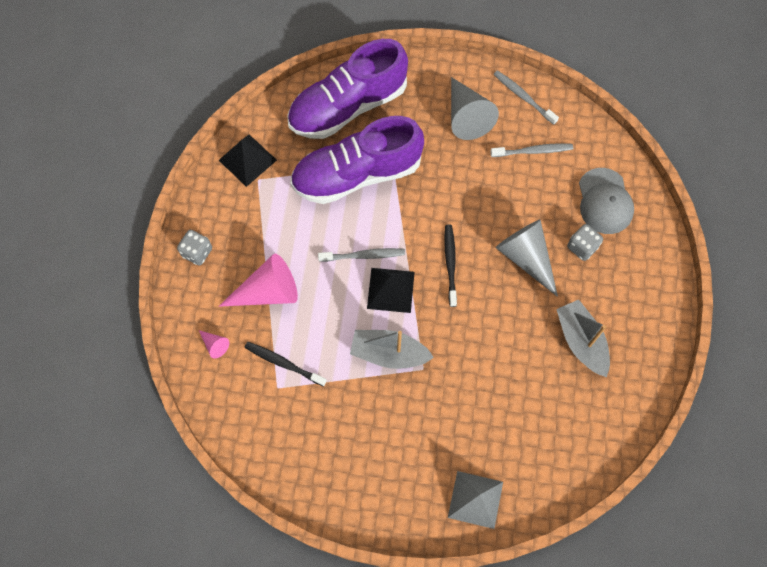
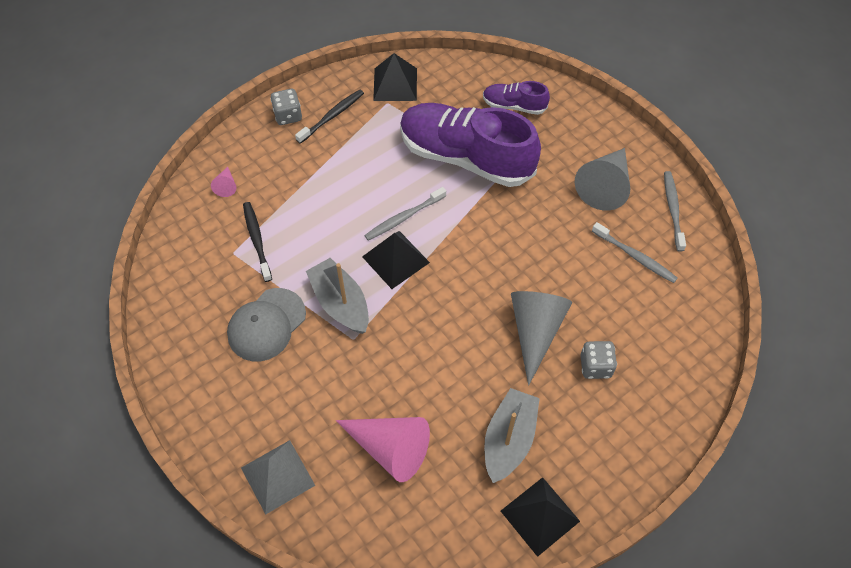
camera: 45 degrees right, 10 degrees down
(268, 292) = (304, 182): pink cone -> pink cone (390, 448)
(348, 106) = (514, 106): purple shoe -> purple shoe, size x0.47
(364, 255) = (404, 218): grey toothbrush -> grey toothbrush turned 105 degrees clockwise
(450, 264) = (465, 281): black toothbrush -> black toothbrush (332, 116)
(605, 201) = (658, 348): grey cap -> grey cap (266, 325)
(643, 369) = (540, 516): none -> black pyramid

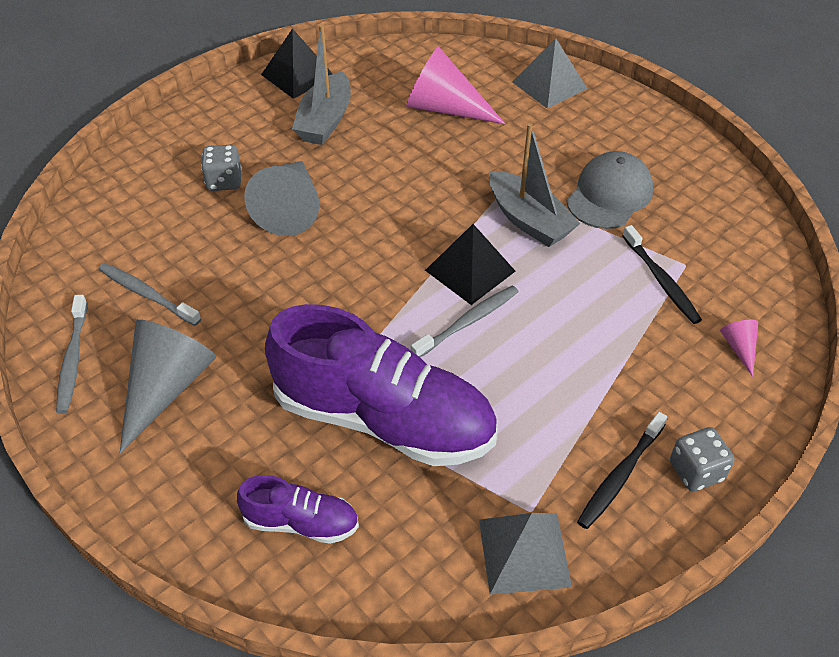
camera: 175 degrees right, 10 degrees down
(395, 84) = (524, 552): black pyramid -> grey pyramid

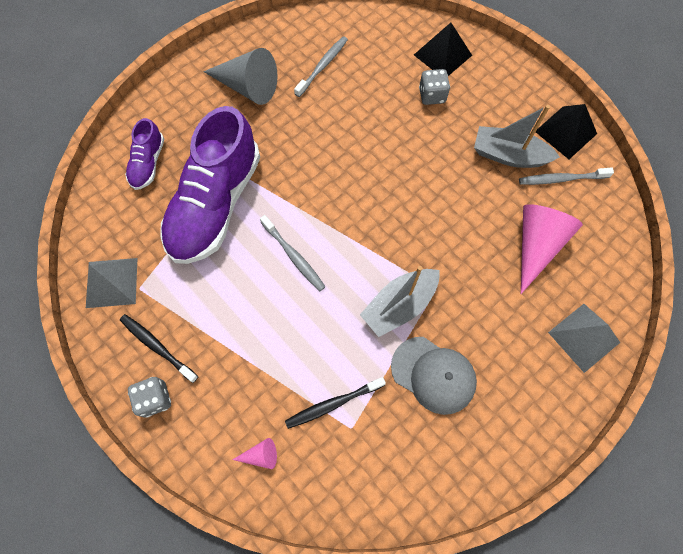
camera: 90 degrees right, 20 degrees up
(73, 360) = (271, 38): grey toothbrush -> grey toothbrush (561, 179)
(290, 208) = (406, 139): grey cone -> none
(470, 270) = (343, 259): black pyramid -> black pyramid (442, 55)

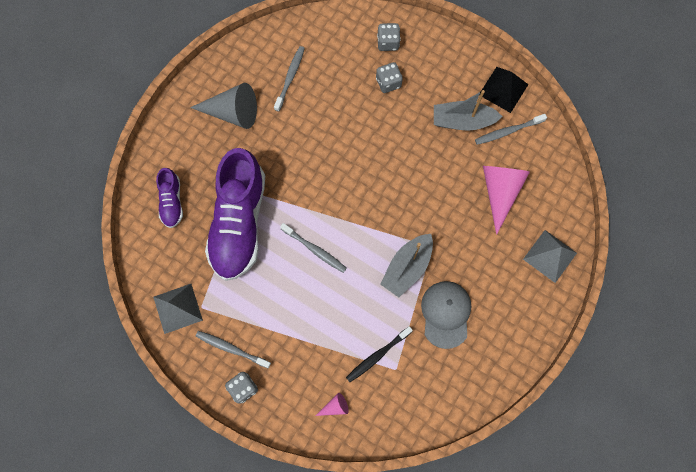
camera: 15 degrees left, 5 degrees up
(157, 346) = (231, 348): black toothbrush -> grey toothbrush
(433, 375) = (446, 314): grey cap -> grey cap turned 105 degrees counterclockwise
(442, 55) = (388, 42): black pyramid -> grey dice

